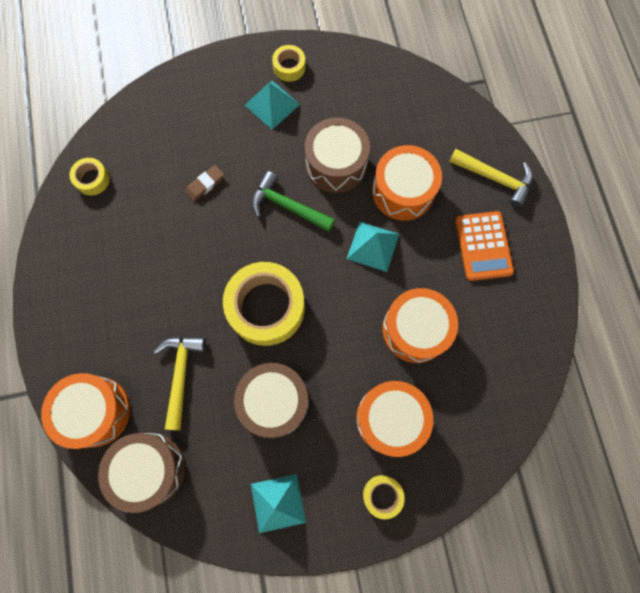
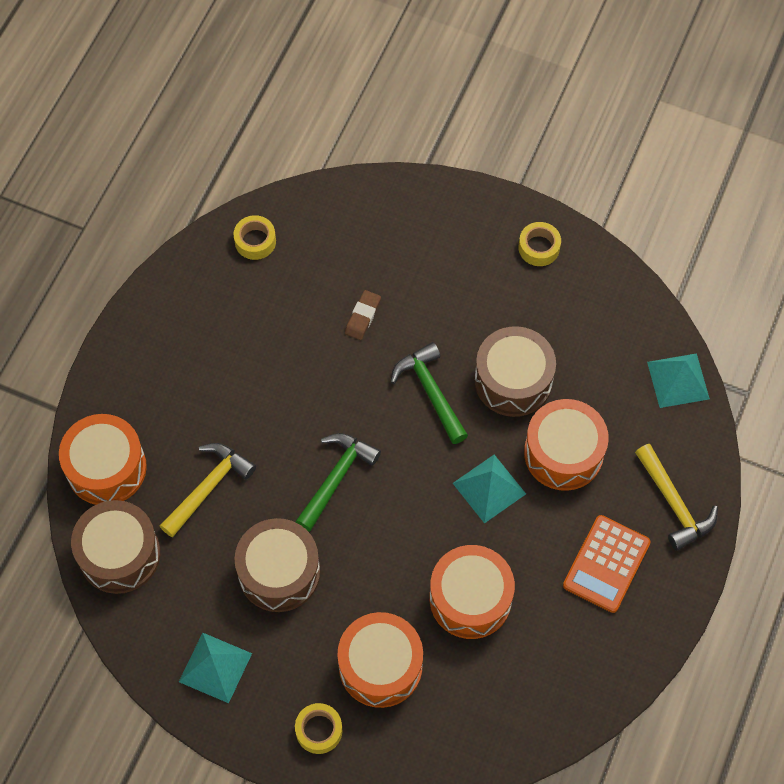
camera: 35 degrees right, 10 degrees down
(205, 185) = (363, 317): brown eraser -> brown eraser turned 60 degrees counterclockwise
(266, 307) = (336, 478): yellow tape -> green hammer
(272, 104) = (491, 276): turquoise pyramid -> turquoise pyramid (678, 380)

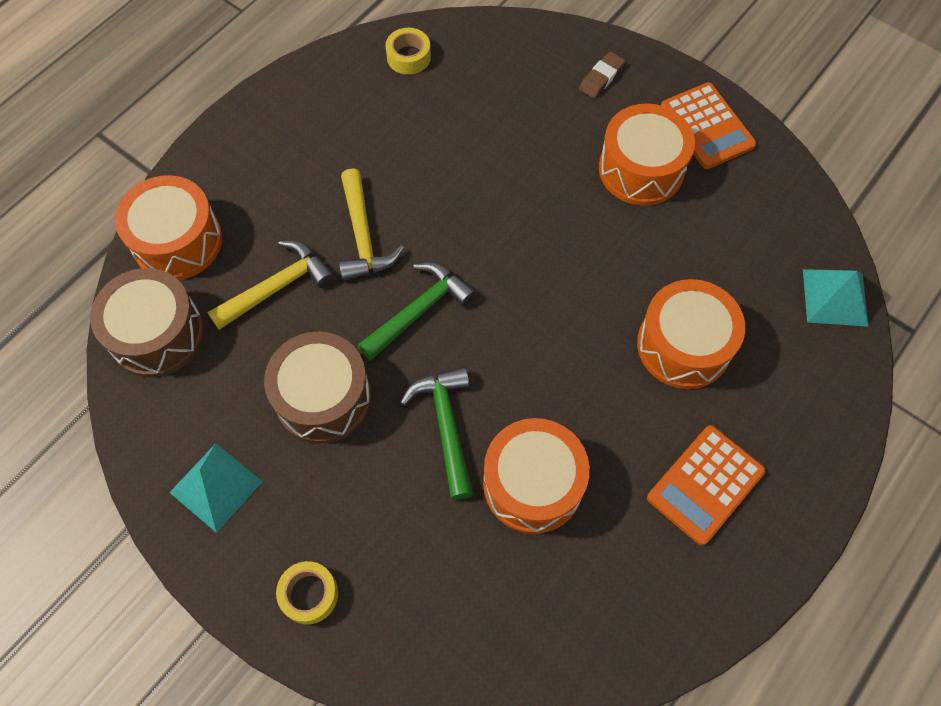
camera: 15 degrees right, 0 degrees up
(363, 317) = (498, 153): brown eraser -> brown eraser (601, 78)
(380, 666) = (405, 536): orange drum -> orange drum (641, 169)
(430, 392) = (550, 245): green hammer -> green hammer (446, 426)
(489, 488) = (588, 363): turquoise pyramid -> none
(513, 380) = (645, 254): brown drum -> none
(539, 248) = (707, 126): yellow tape -> orange calculator
(674, 504) = (802, 434): yellow hammer -> yellow hammer (363, 236)

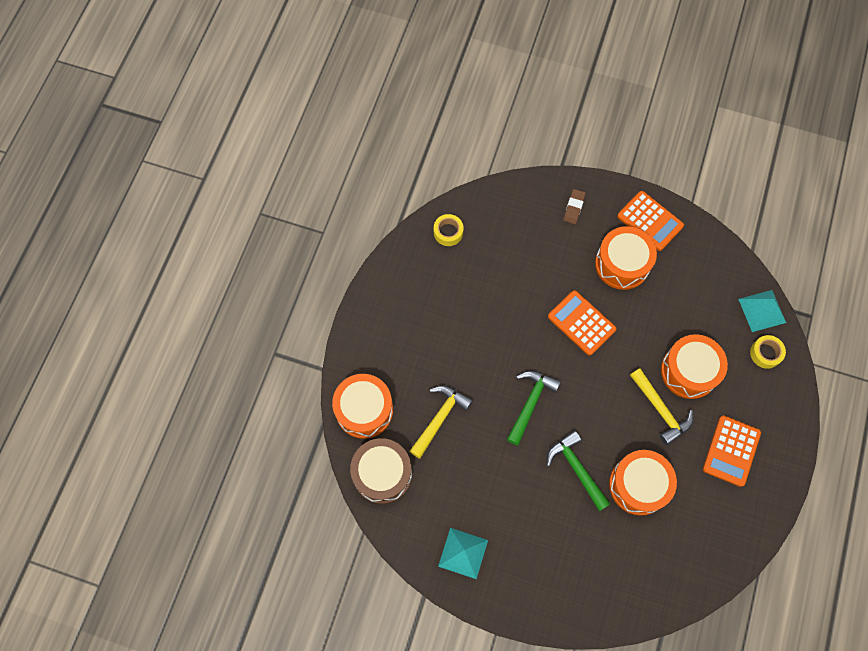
camera: 20 degrees left, 5 degrees up
(309, 594) = (544, 593): yellow tape -> yellow tape (765, 353)
(323, 397) = (499, 477): brown drum -> none
(363, 236) = (476, 367): yellow hammer -> yellow hammer (660, 410)
(545, 227) = (581, 323): none -> orange calculator

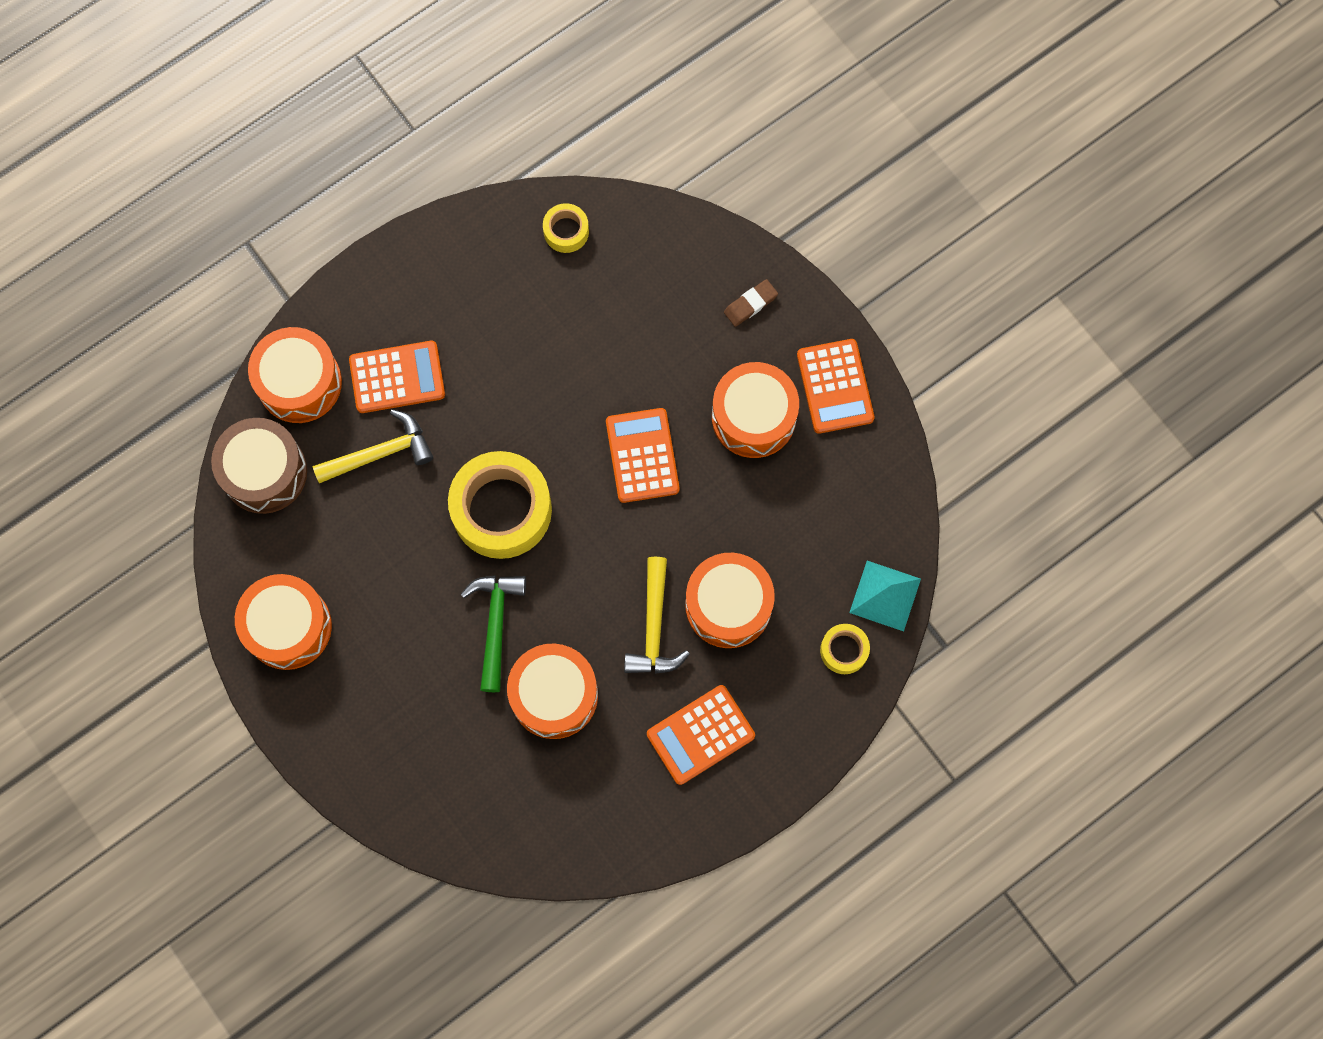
camera: 35 degrees right, 5 degrees up
(417, 370) = (397, 377): none -> orange calculator
(463, 553) = (288, 626): turquoise pyramid -> orange drum
(530, 403) = (501, 510): green hammer -> yellow tape

